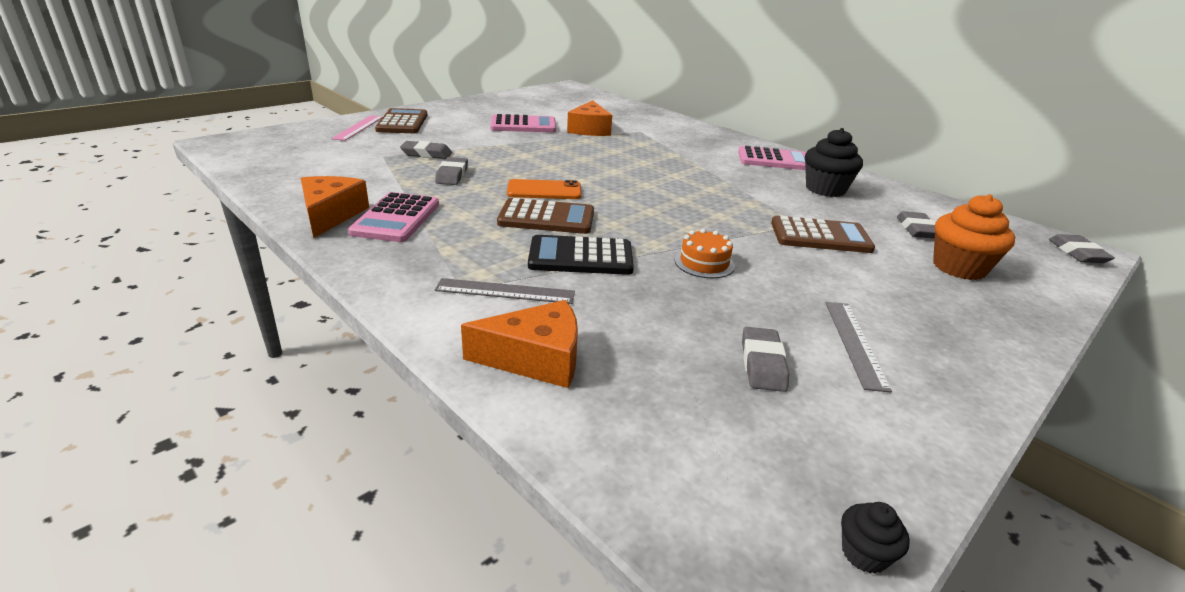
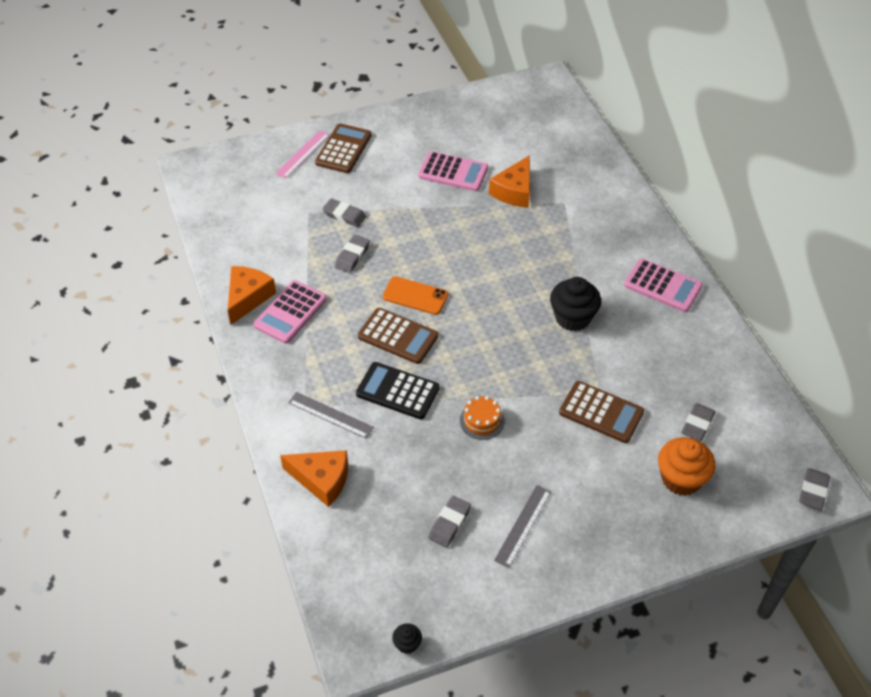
camera: 25 degrees right, 20 degrees up
(825, 189) = (669, 347): black cupcake -> black cupcake (572, 318)

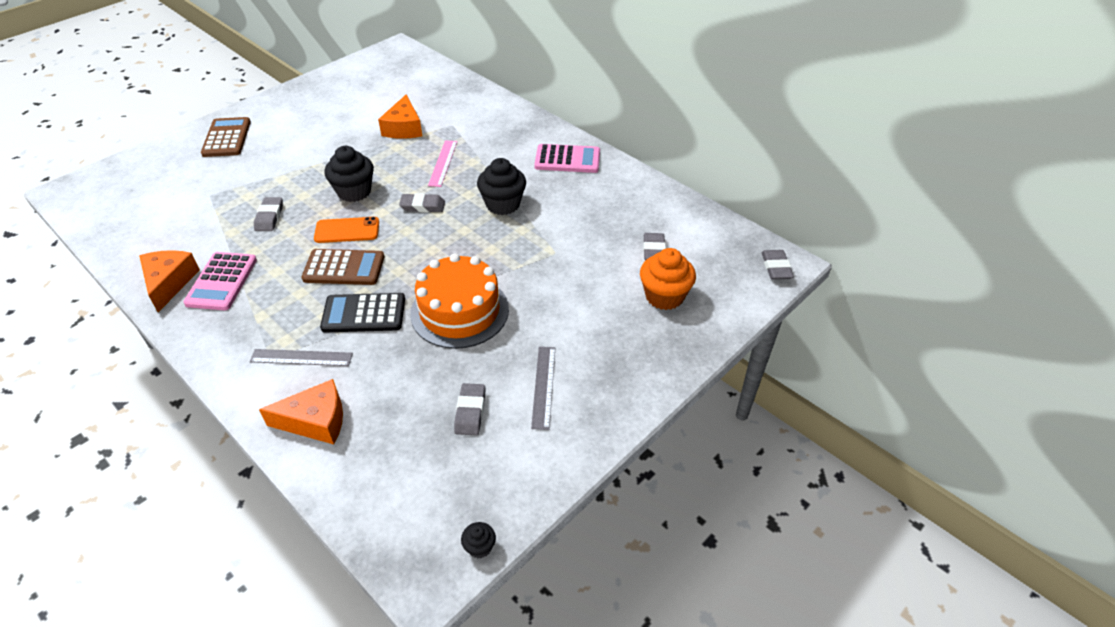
camera: 25 degrees left, 5 degrees down
(302, 154) = (186, 151): pink ruler -> pink ruler (443, 163)
(344, 215) = (248, 187): grey eraser -> grey eraser (422, 206)
(438, 253) = (354, 191): none -> black cupcake
(453, 172) = (341, 129): pink calculator -> none
(482, 421) = (459, 311): orange cake -> orange cake, size x2.12
(601, 412) = (566, 268): brown calculator -> none

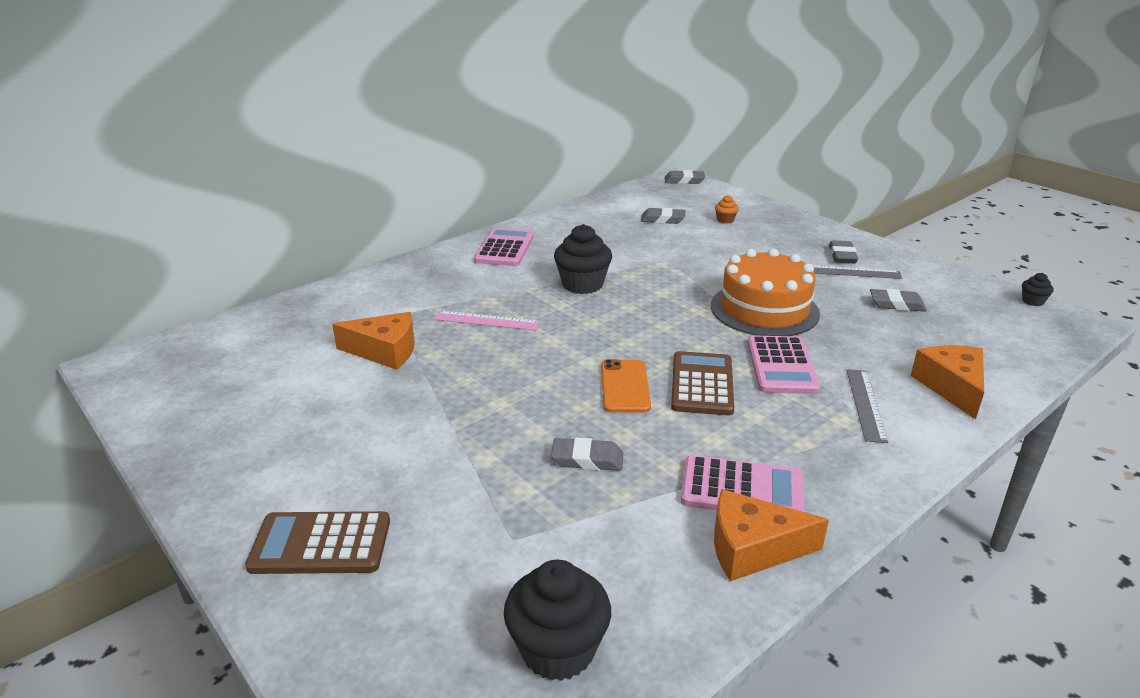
camera: 85 degrees left, 15 degrees down
(354, 191) = (536, 385): black cupcake -> black cupcake (558, 650)
(364, 314) = (781, 366): black calculator -> pink calculator
(422, 206) = (578, 333): grey eraser -> grey eraser (842, 256)
(664, 296) = (725, 220): orange cupcake -> orange cupcake, size x0.48

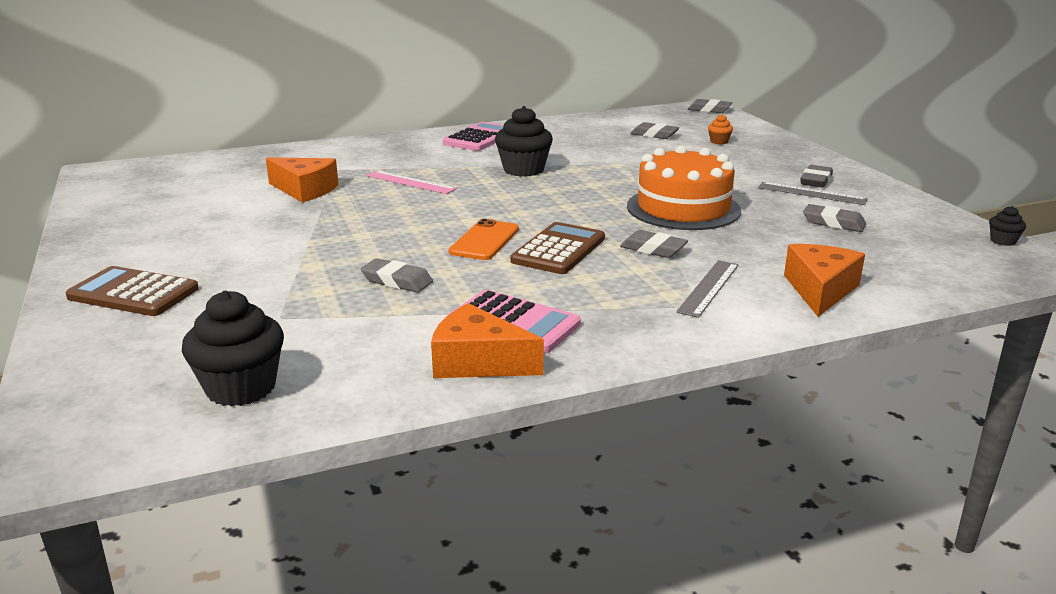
camera: 20 degrees right, 5 degrees down
(781, 366) = (653, 249): pink calculator -> grey eraser

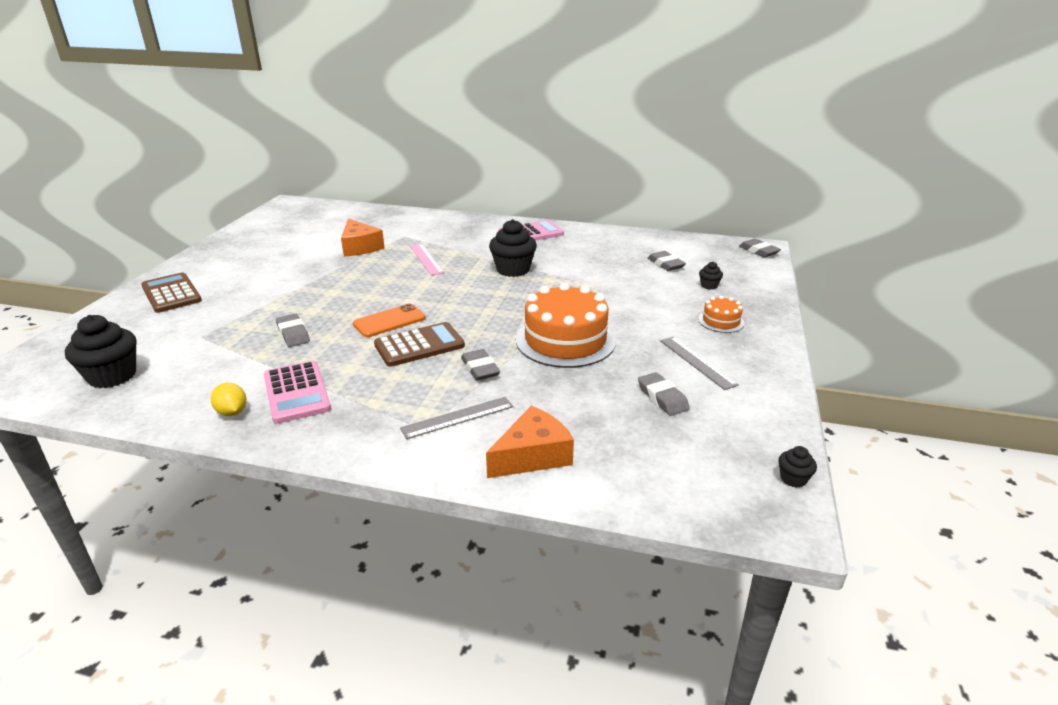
camera: 35 degrees right, 5 degrees up
(478, 362) = (232, 412): orange cheese -> yellow lemon
(719, 141) = (709, 285): orange cupcake -> black cupcake
(775, 163) = (721, 321): none -> orange cake
(816, 180) = (725, 350): grey eraser -> none

